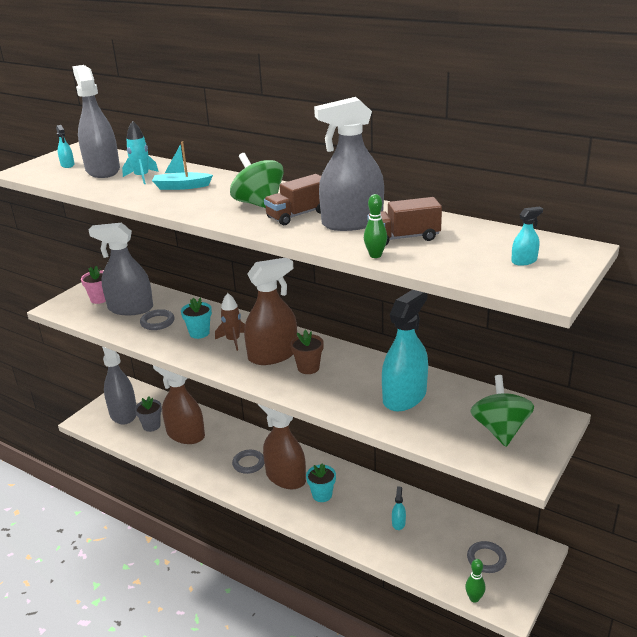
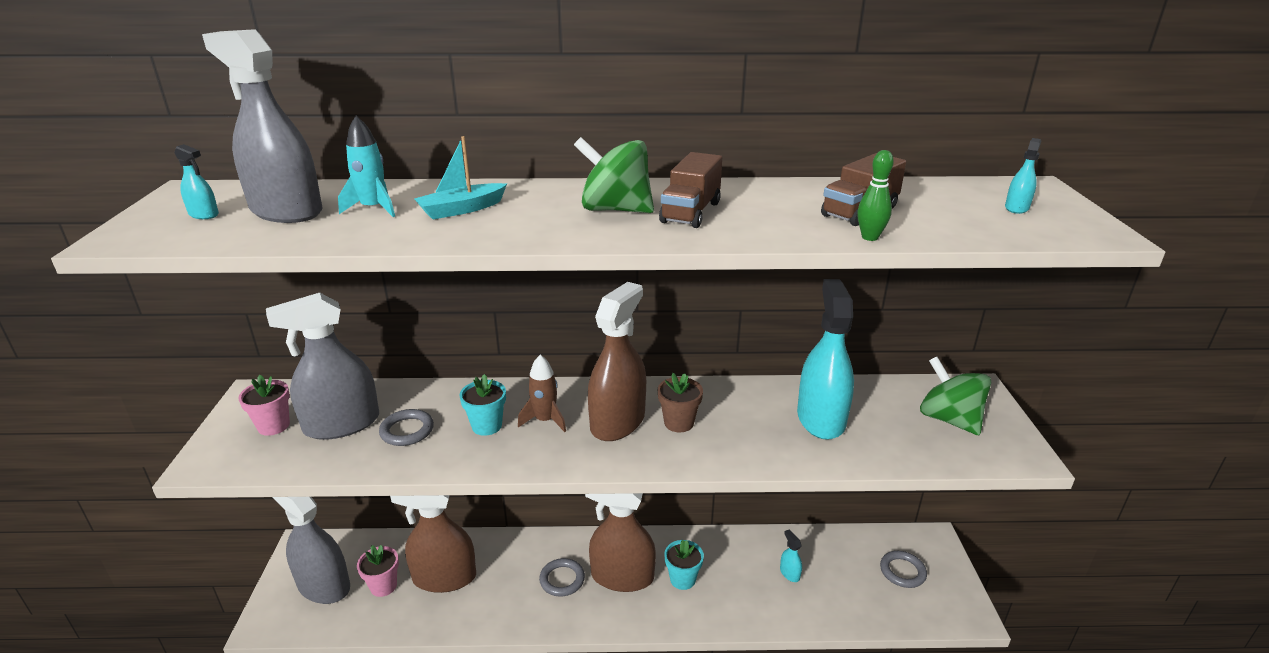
camera: 35 degrees left, 0 degrees up
(151, 426) = (383, 586): grey flower pot -> pink flower pot
(352, 222) = (771, 207): grey spray bottle -> none
(474, 598) = (933, 621): green bowling pin -> none

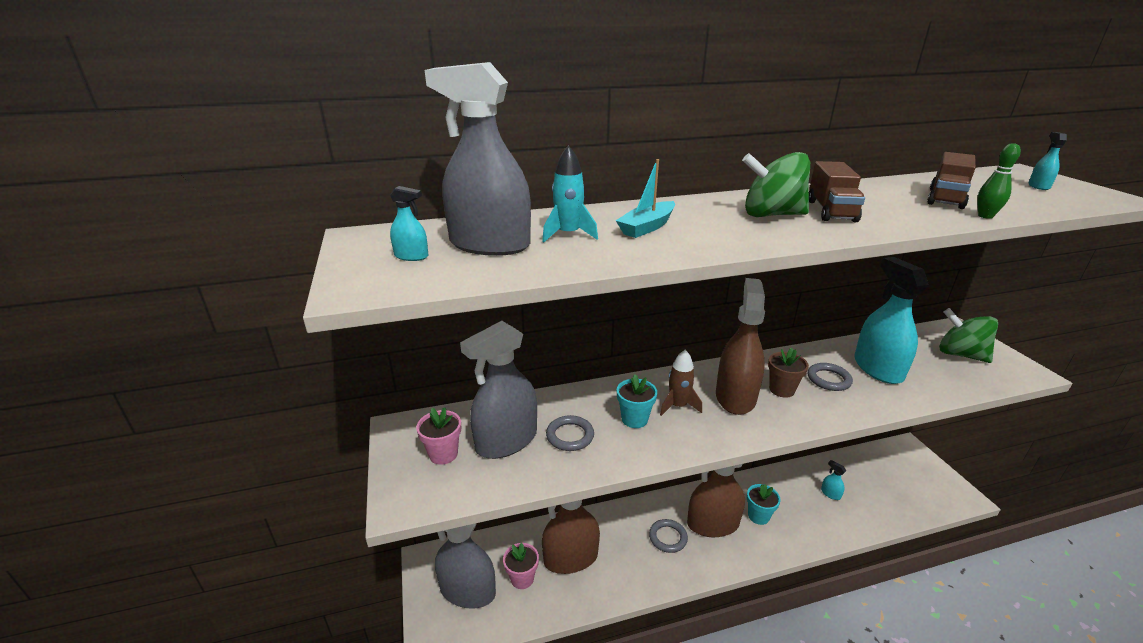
camera: 15 degrees left, 0 degrees up
(902, 571) = (903, 475): grey ring -> grey ring (828, 379)

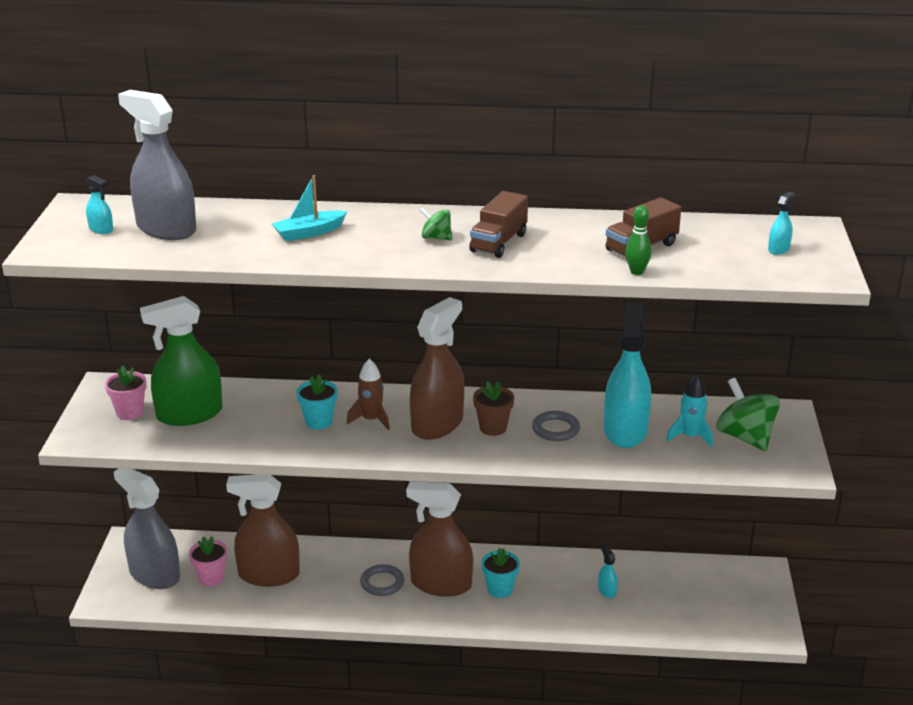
camera: 20 degrees right, 0 degrees up
(506, 441) = (189, 414): grey spray bottle -> green spray bottle
(568, 234) = (236, 229): turquoise rocket -> turquoise rocket (690, 436)
(570, 436) = (248, 422): grey ring -> none
(771, 215) = (436, 238): green spinning top -> green spinning top, size x0.52

